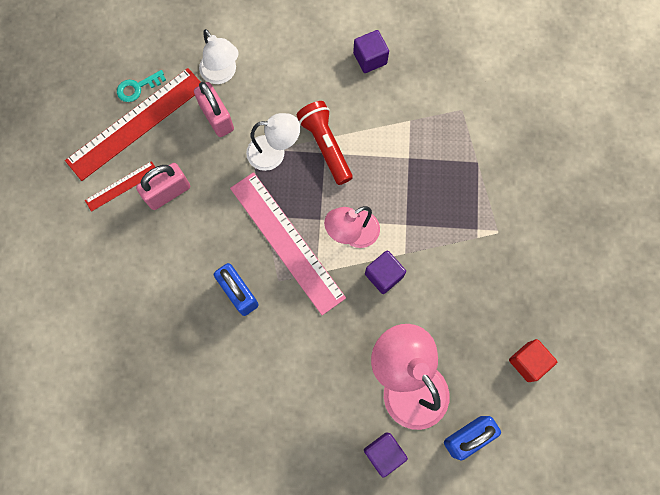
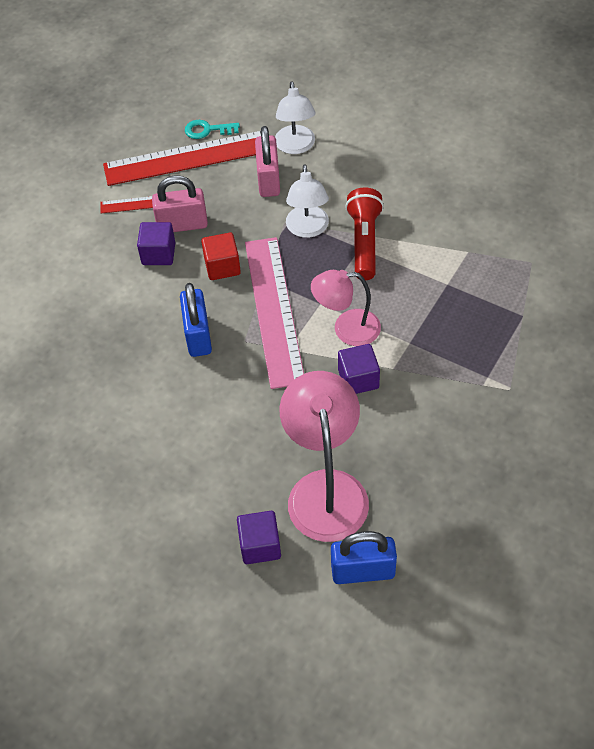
camera: 30 degrees right, 20 degrees down
(274, 153) = (308, 229): white lamp -> white lamp turned 60 degrees clockwise
(370, 58) = (455, 184): purple cube -> purple cube (158, 254)
(528, 362) = (475, 527): red cube -> red cube (222, 266)

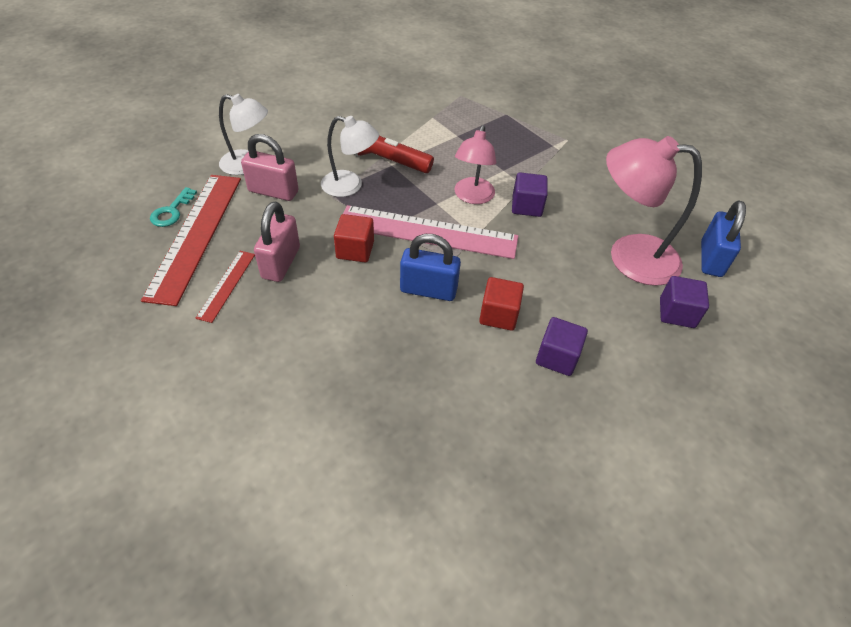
camera: 75 degrees left, 5 degrees down
(158, 254) = (306, 291): purple cube -> purple cube (557, 357)
(191, 396) = (498, 315): none -> red cube

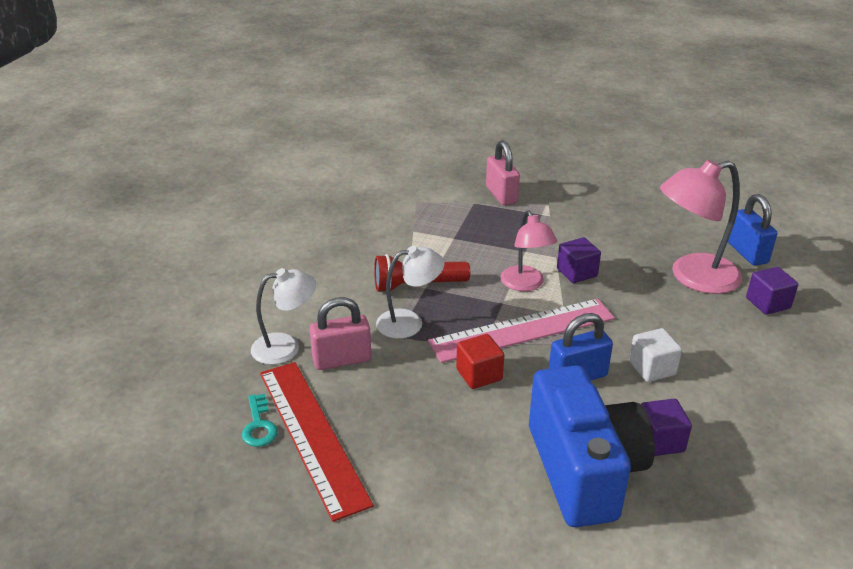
camera: 30 degrees left, 15 degrees down
(227, 285) = (399, 463): red ruler -> none
(281, 263) = (426, 418): pink padlock -> pink padlock (501, 195)
(347, 365) = (584, 470): none -> blue camera
(498, 315) = (652, 368): red cube -> white cube
(557, 357) = (727, 377): purple cube -> purple cube (659, 441)

